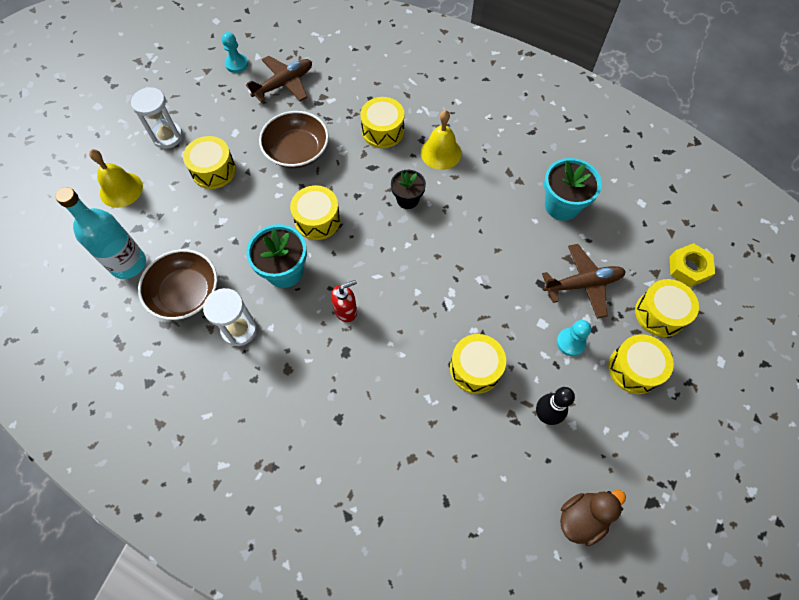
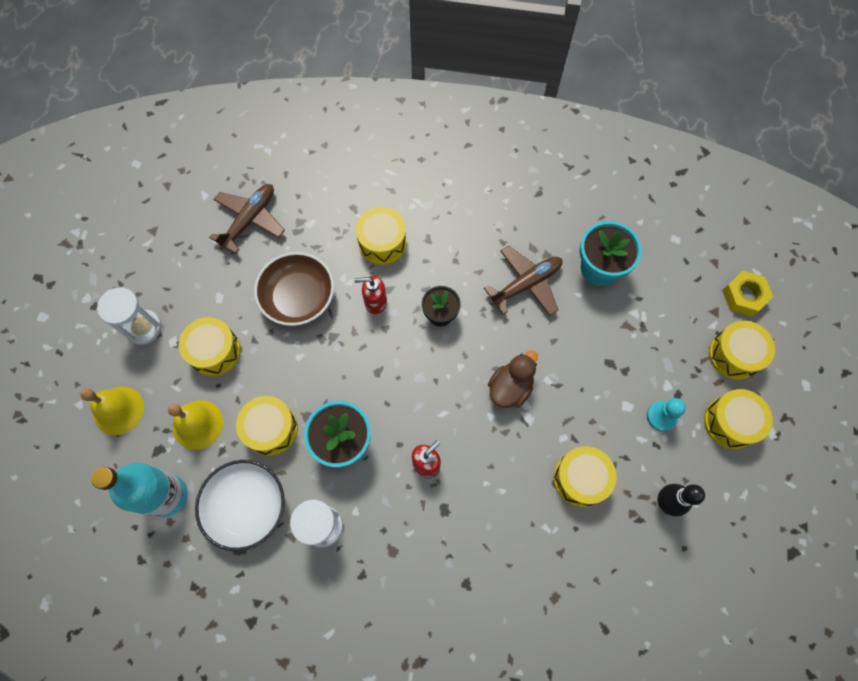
camera: 20 degrees left, 5 degrees up
(185, 293) = (246, 506): brown bowl -> white bowl
(236, 64) = (184, 212): turquoise pawn -> none
(317, 220) = (354, 371): yellow drum -> yellow drum (271, 429)
(357, 173) = (375, 302): none -> red soap dispenser
(441, 152) = (454, 248): yellow bell -> yellow bell (198, 424)
(582, 518) = (736, 594): brown duck -> brown duck (510, 388)
(583, 284) = (651, 349): brown plane -> brown plane (526, 284)

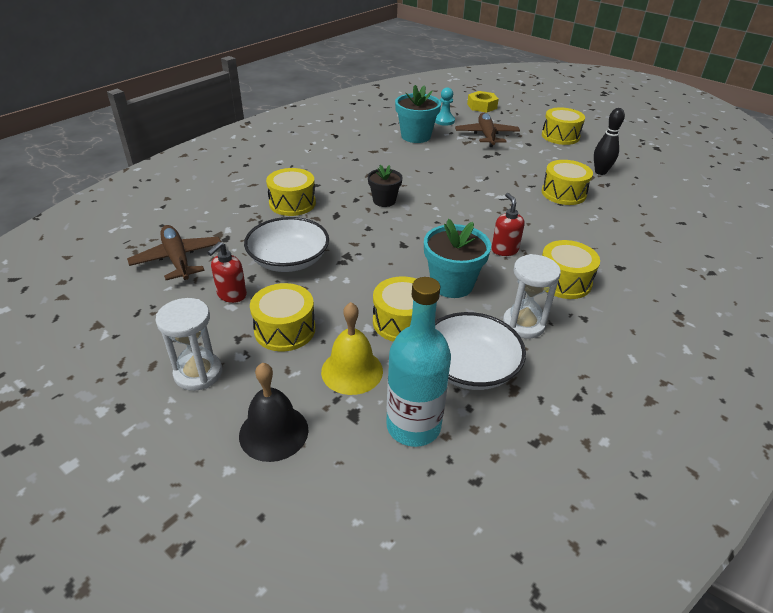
camera: 60 degrees left, 30 degrees down
(118, 410) = (273, 432): yellow bell -> black bell
(298, 297) = (289, 260): brown bowl -> white bowl
(375, 302) = (340, 224): red soap dispenser -> red soap dispenser (231, 295)
(510, 388) = (472, 194): brown duck -> none
(526, 284) = (398, 162): brown plane -> brown plane (486, 135)
(661, 416) = (539, 153): turquoise pawn -> turquoise pawn (444, 121)
(734, 355) = (517, 121): yellow drum -> yellow drum (564, 281)

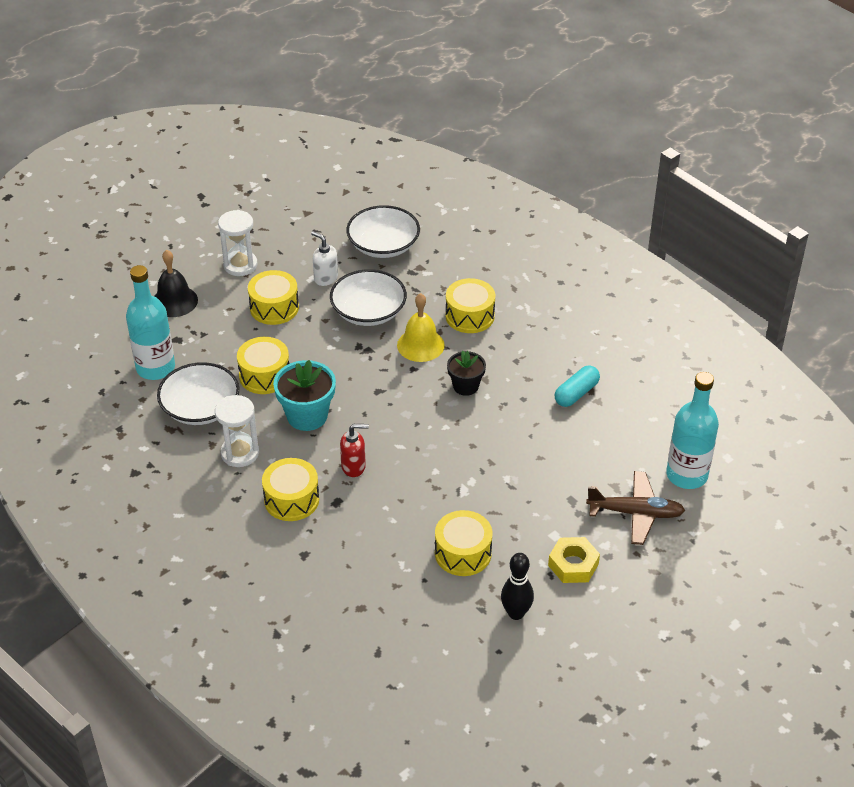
camera: 100 degrees right, 5 degrees up
(177, 259) = (383, 245): brown plane -> white bowl
(231, 295) = (325, 278): red soap dispenser -> white soap dispenser
(352, 371) = (218, 341): yellow bell -> yellow bell (420, 345)
(379, 156) = (576, 393): none -> turquoise capsule
(416, 136) = (634, 436): turquoise flower pot -> none
(444, 121) = (686, 475): turquoise pawn -> turquoise bottle
(482, 106) = (747, 531): yellow nut -> yellow nut (573, 565)
(560, 136) = (633, 602): yellow drum -> none

